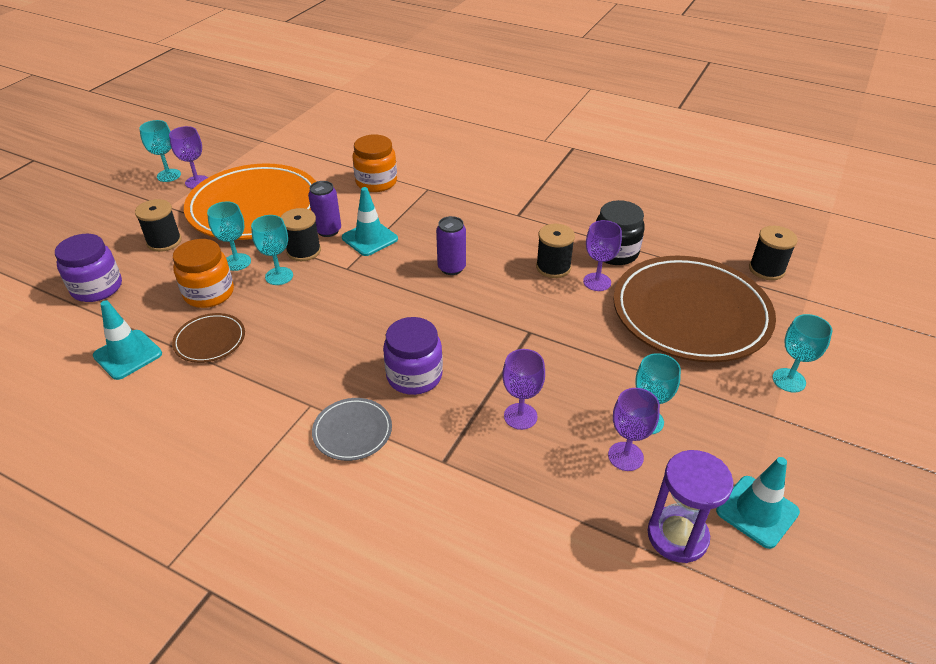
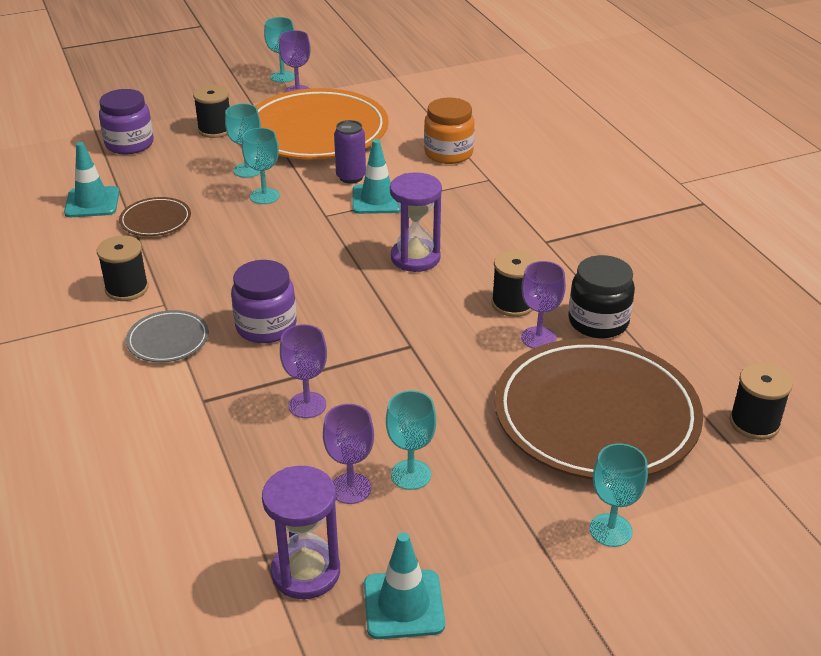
camera: 40 degrees right, 5 degrees down
(209, 293) = (198, 185): orange jar -> none
(304, 251) = (309, 185): black spool -> black spool (127, 289)
(451, 268) = (415, 258): purple can -> purple hourglass

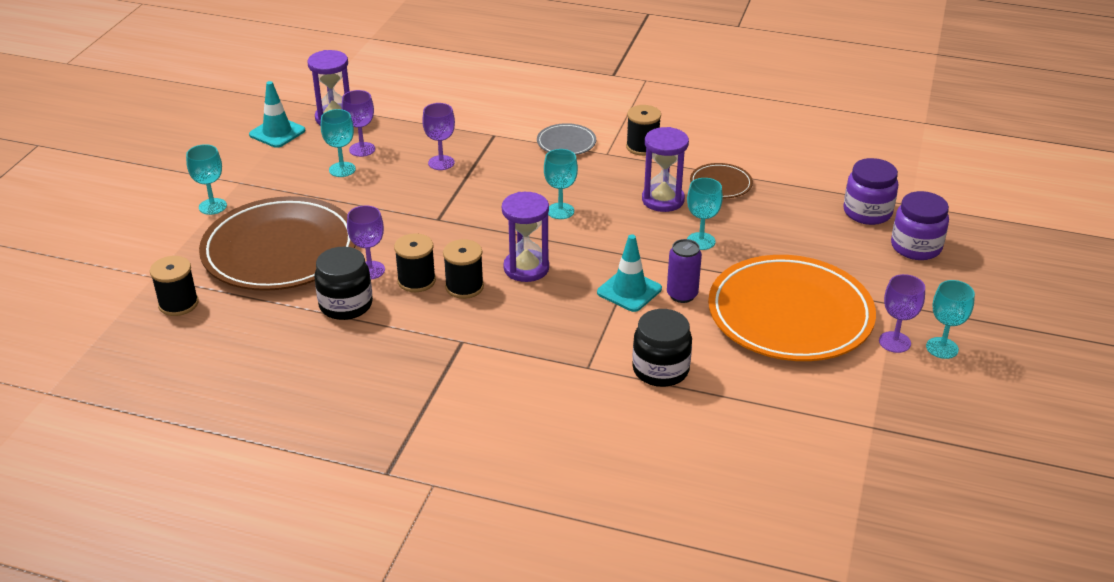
camera: 130 degrees right, 0 degrees up
(92, 202) = (779, 168): turquoise traffic cone -> none
(215, 129) = (852, 262): black spool -> black spool (464, 287)
(219, 238) = (663, 200): none -> purple hourglass
(247, 170) = (755, 250): turquoise goblet -> turquoise goblet (560, 211)
(266, 326) = (532, 178): purple jar -> purple jar (916, 247)
(448, 153) = (660, 370): orange jar -> black jar

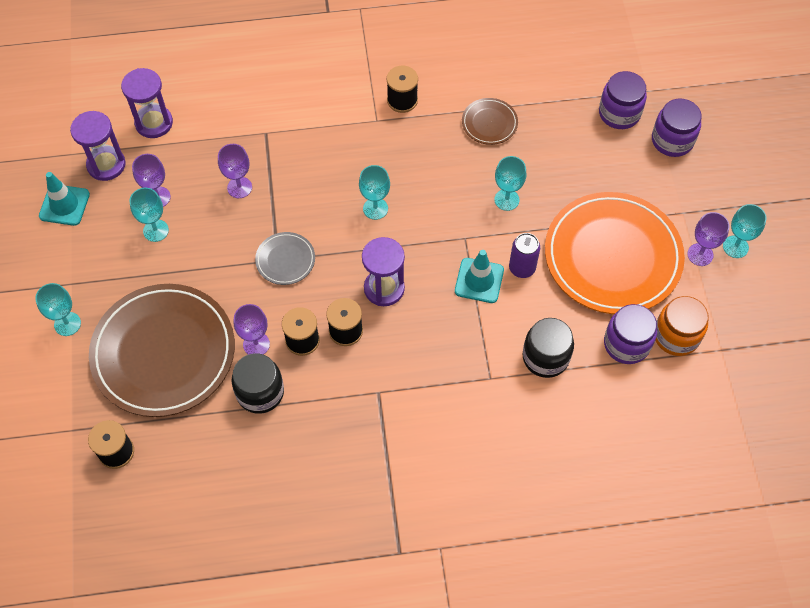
camera: 25 degrees left, 25 degrees up
(566, 143) = (334, 119): grey plate -> grey plate (285, 260)
(663, 200) = (452, 161): purple hourglass -> purple hourglass (154, 123)
(761, 387) = (626, 344): none -> purple jar
(824, 399) = (676, 336): none -> orange jar

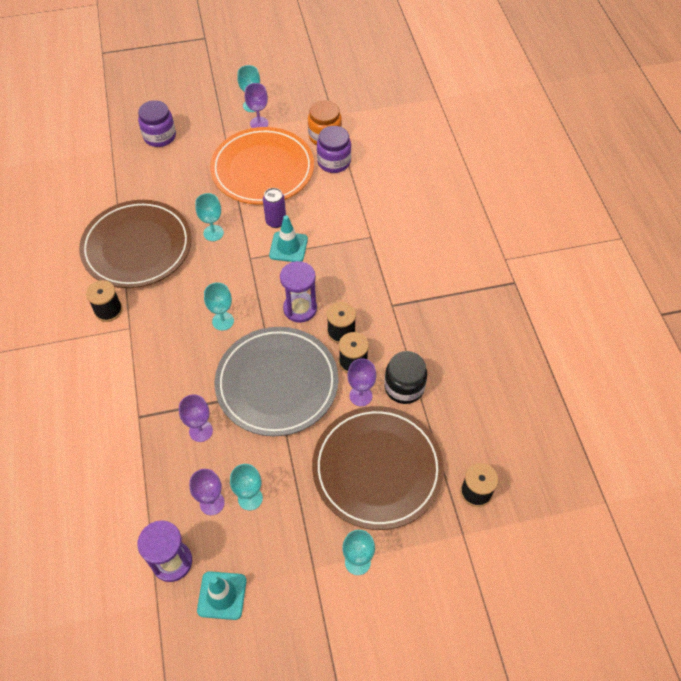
camera: 95 degrees left, 5 degrees down
(154, 123) = (121, 523): purple hourglass -> none
(285, 260) = (277, 383): grey plate -> grey plate, size x2.31
(489, 123) = (137, 247): brown plate -> brown plate, size x2.31
(545, 357) = (349, 205): black jar -> none
(619, 113) = (132, 166): purple jar -> none

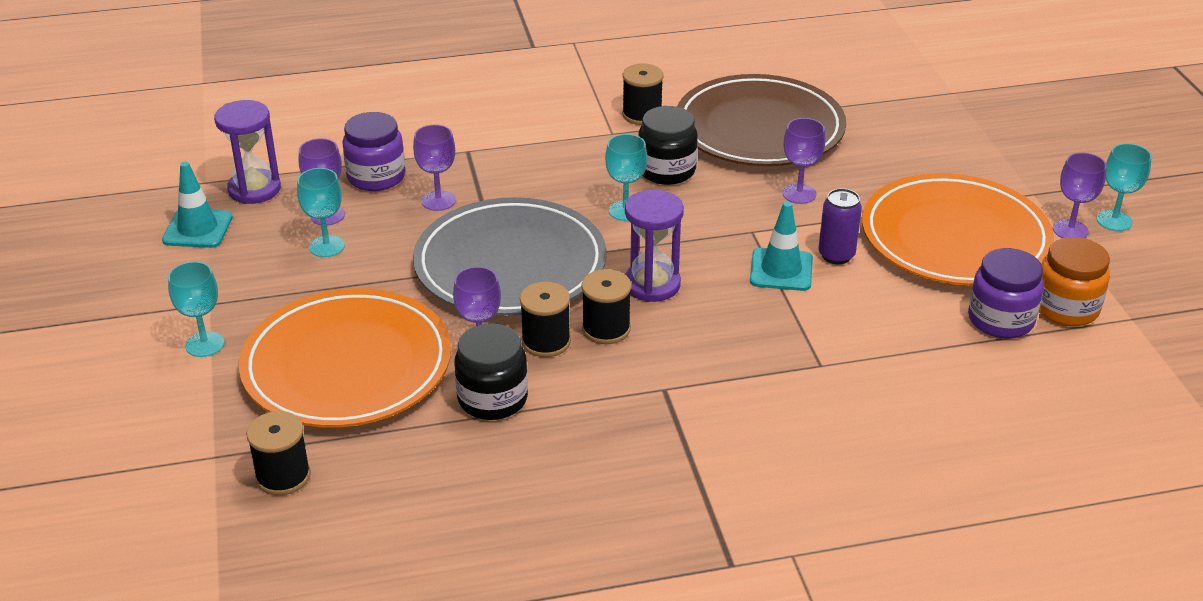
camera: 90 degrees right, 20 degrees down
(160, 136) = (998, 132): purple jar -> purple jar (376, 177)
(180, 298) = (666, 170): none -> black jar
(213, 233) = (799, 194): turquoise goblet -> purple goblet
(377, 469) = (347, 366): brown plate -> orange plate

